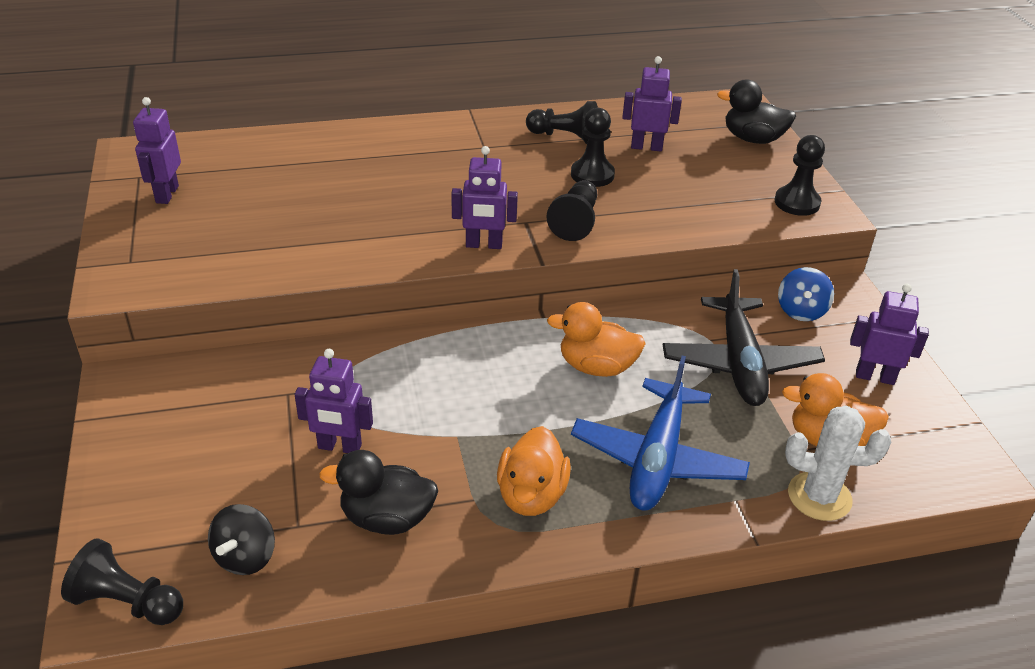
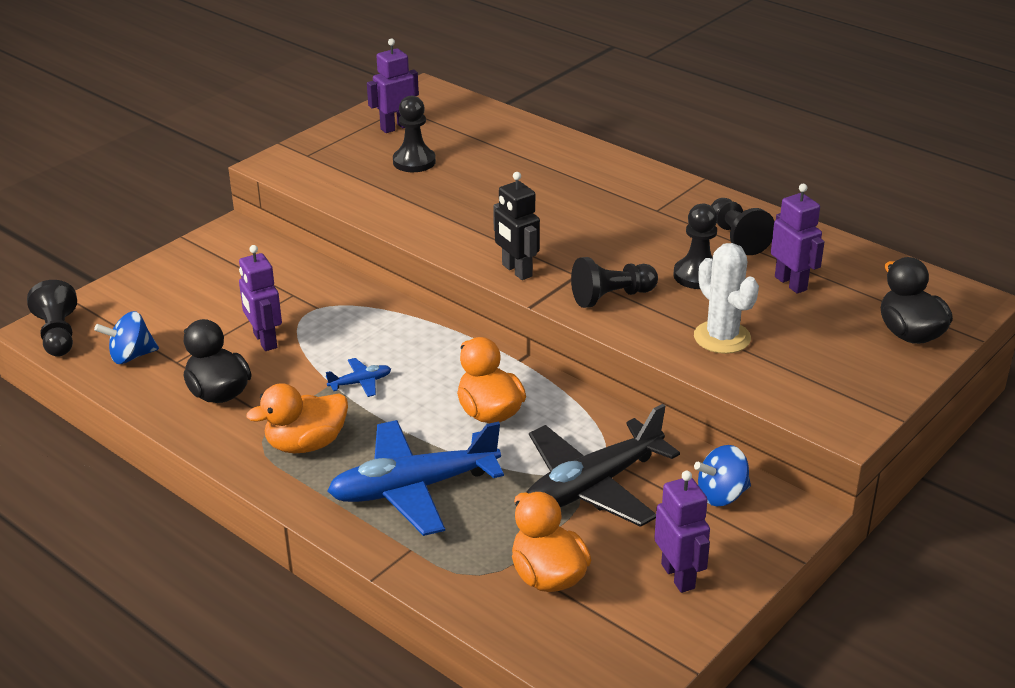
camera: 55 degrees right, 5 degrees down
(245, 557) = (131, 356): black spinning top -> blue spinning top
(476, 417) = (360, 383): none -> blue plane
(484, 245) = (516, 271): purple robot -> black robot
(797, 203) = (830, 399): black pawn -> black pawn (414, 162)
(819, 496) = (465, 595): white cactus -> white cactus (722, 337)

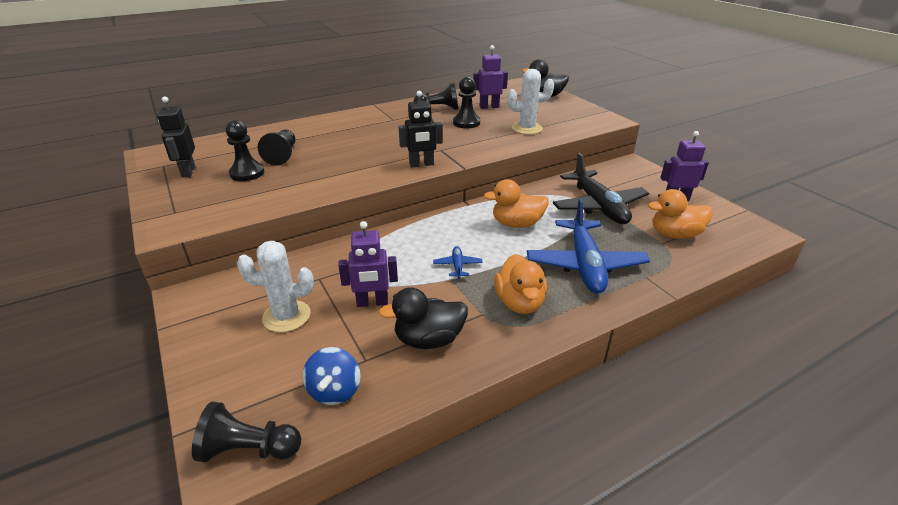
camera: 70 degrees left, 0 degrees up
(223, 296) = (286, 316): none -> white cactus
(396, 127) = (188, 172): purple robot -> black robot
(611, 297) = (471, 145): black pawn -> black pawn (282, 155)
(721, 495) = (614, 176): blue spinning top -> none

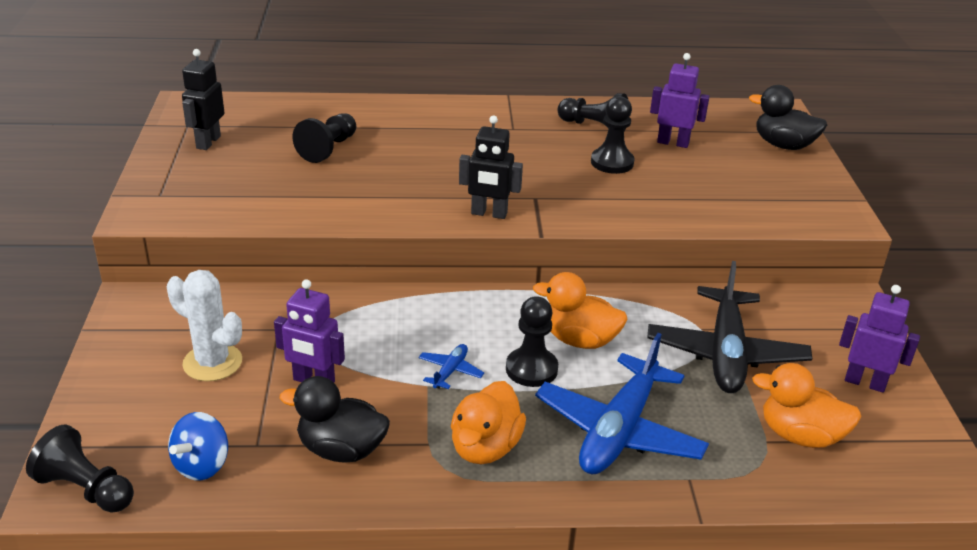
camera: 25 degrees right, 0 degrees up
(247, 173) = (270, 164): black pawn -> black pawn (531, 369)
(527, 128) = (694, 197): white cactus -> none

